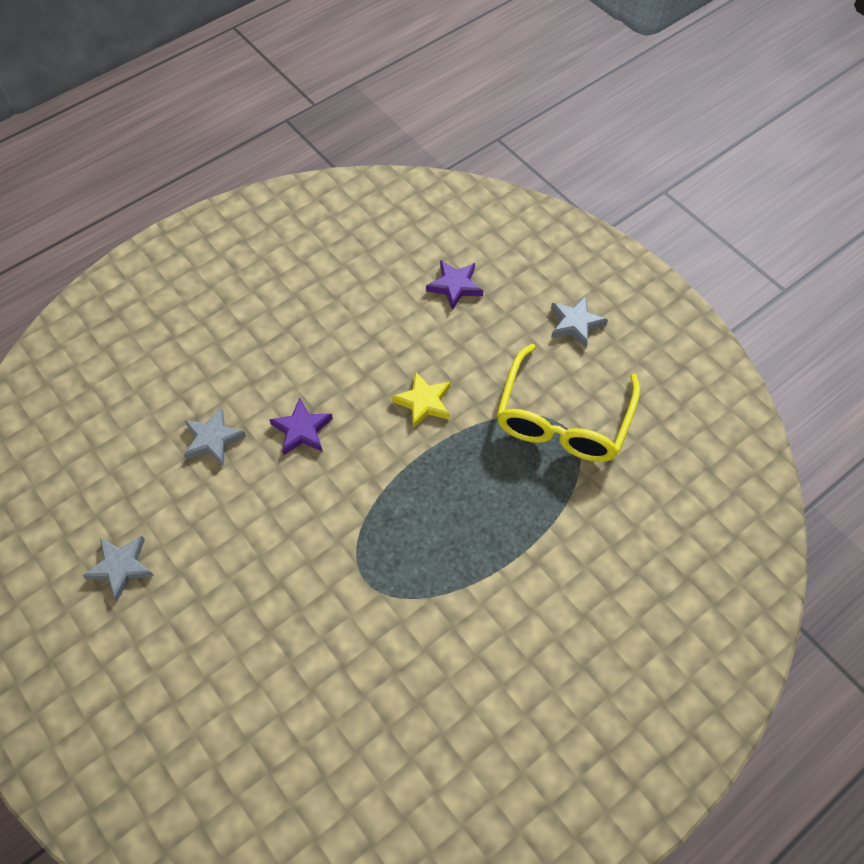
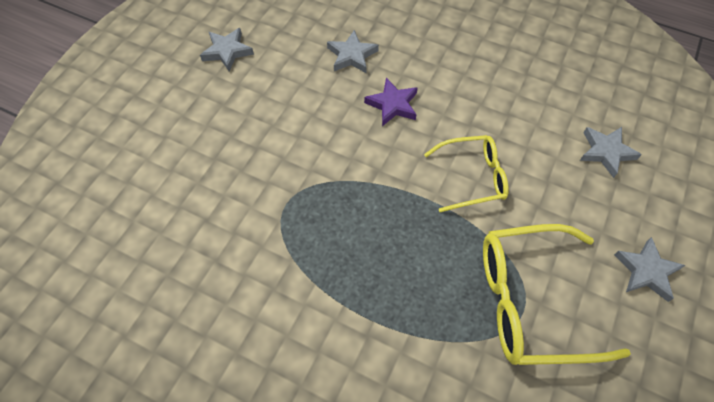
camera: 65 degrees right, 0 degrees up
(424, 402) = (472, 177): yellow star -> yellow glasses
(455, 286) = (606, 152): purple star -> grey star

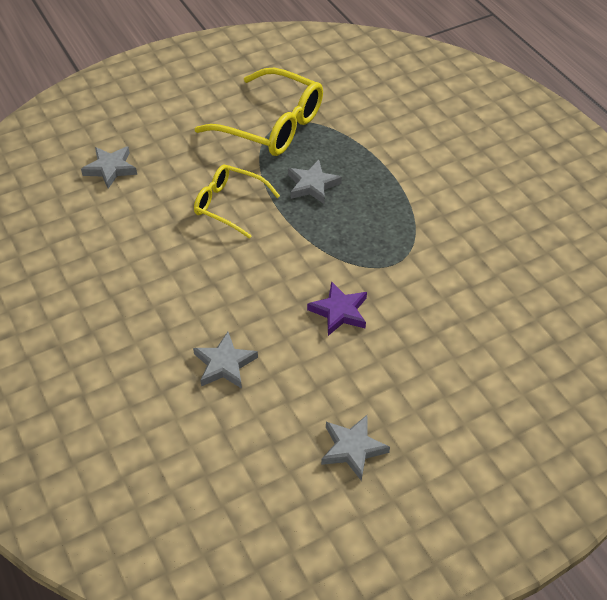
camera: 145 degrees left, 10 degrees down
(392, 105) = (234, 293): purple star -> purple star (339, 311)
(646, 271) = (182, 103): grey star -> grey star (312, 185)

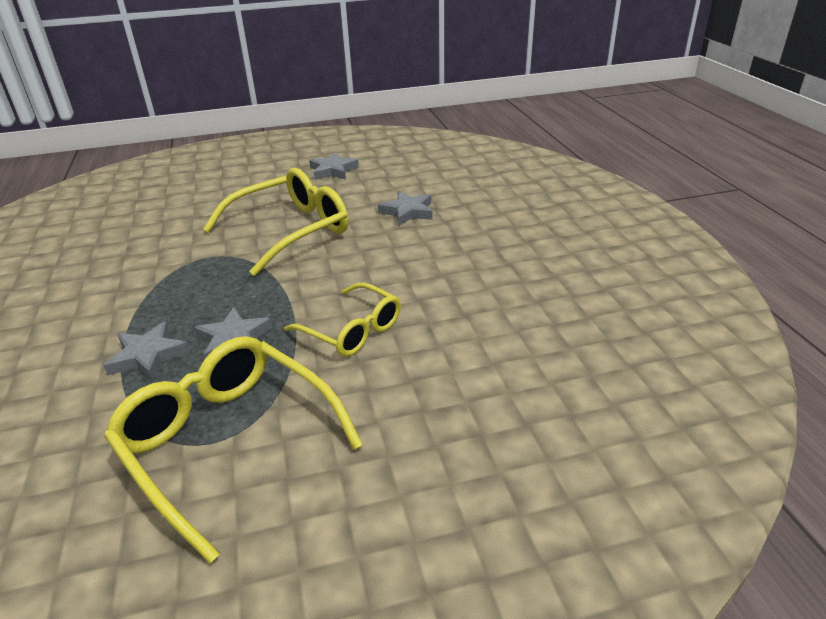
camera: 165 degrees left, 15 degrees down
(110, 169) = (512, 404): grey star -> grey star (148, 356)
(339, 311) = (290, 231): purple star -> yellow glasses

